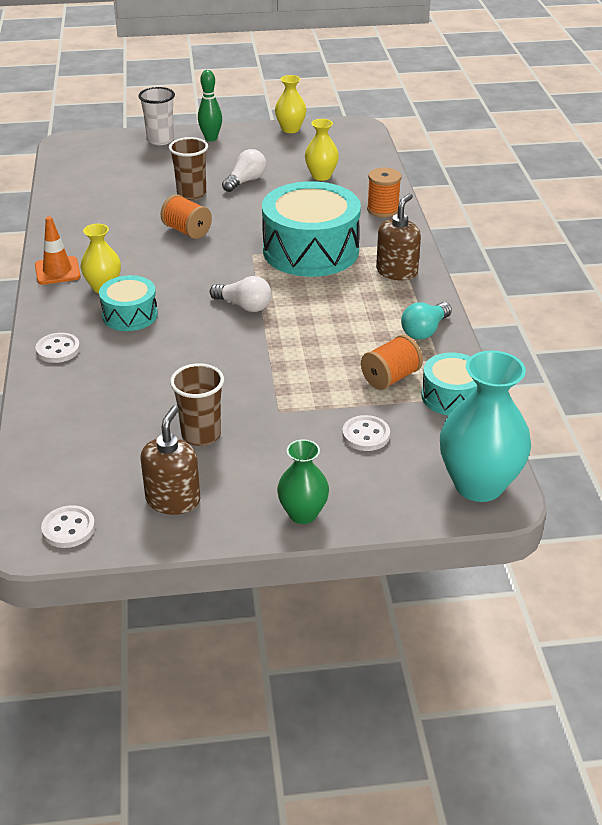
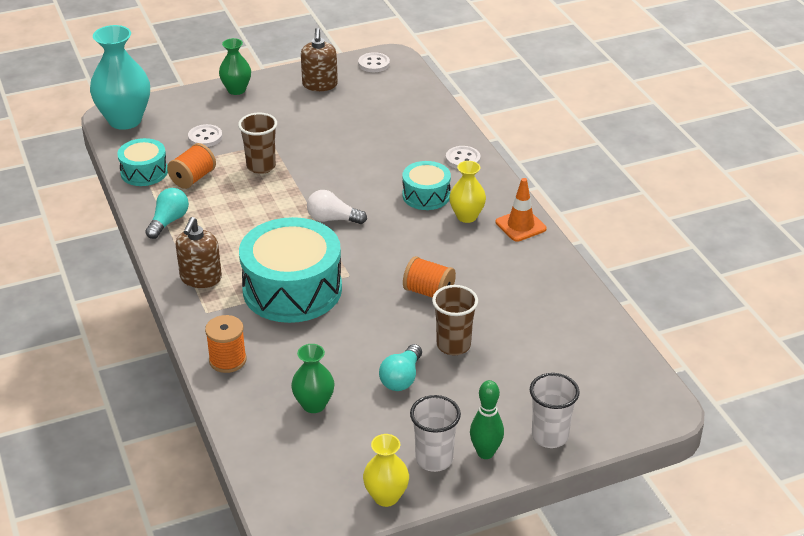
camera: 165 degrees right, 0 degrees up
(201, 435) = (320, 120): brown cup -> brown cup (261, 166)
(245, 181) = (402, 378): white light bulb -> turquoise light bulb
(248, 140) = (434, 459): none -> white cup
(321, 176) = (314, 404): yellow vase -> green vase

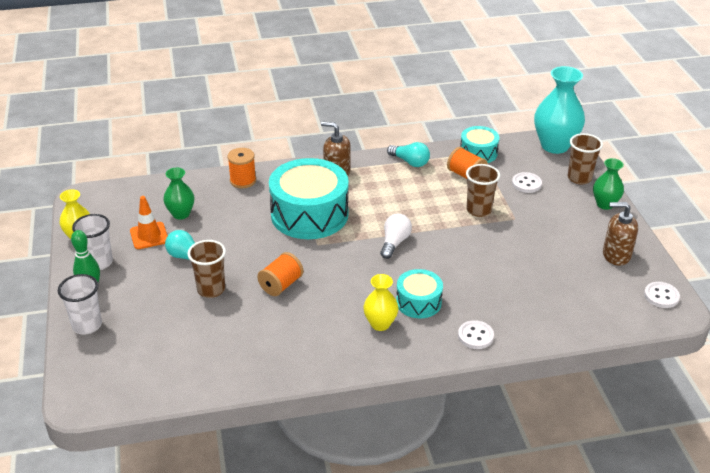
camera: 100 degrees right, 0 degrees up
(190, 104) = (579, 178): none -> brown cup
(520, 225) = (357, 358): orange traffic cone -> orange traffic cone (149, 236)

